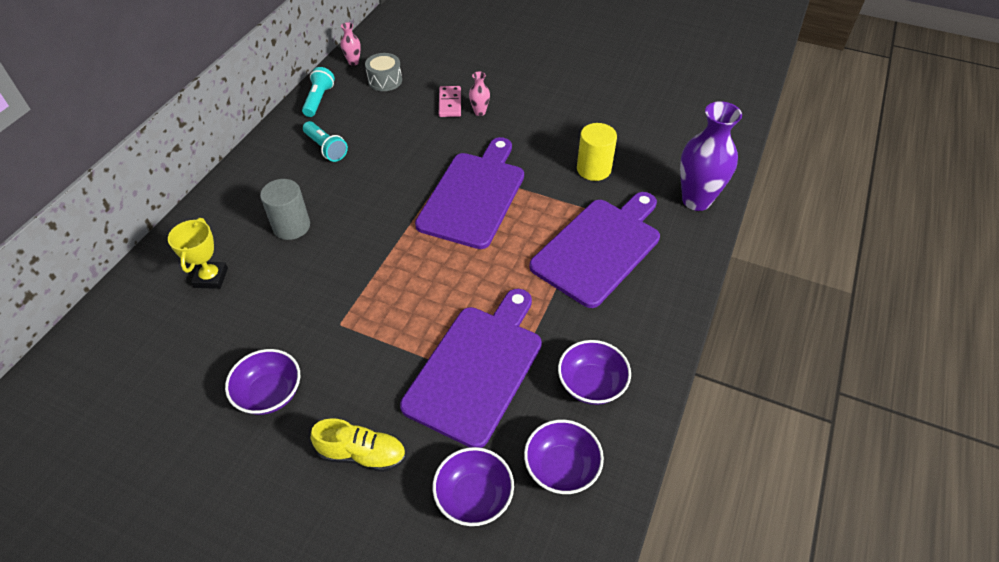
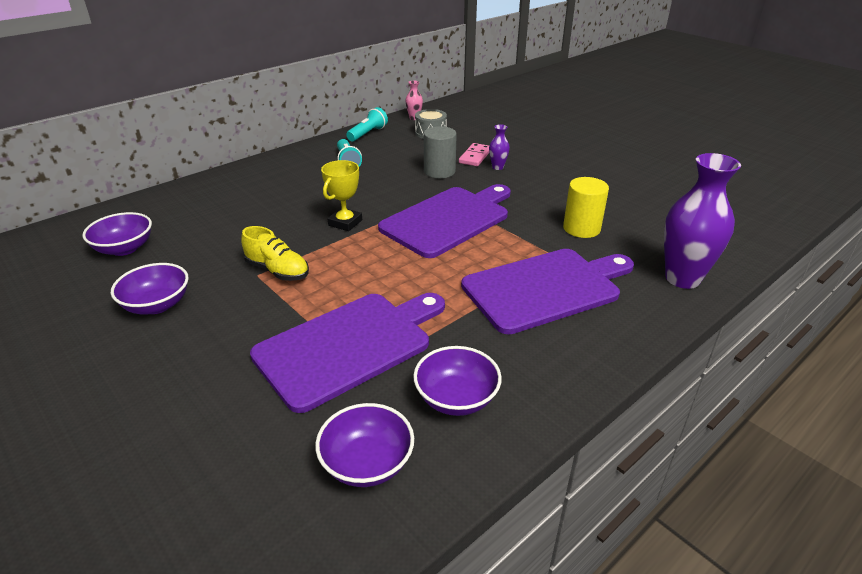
camera: 25 degrees right, 15 degrees down
(211, 278) = (188, 217): yellow trophy -> yellow trophy (345, 223)
(291, 226) = (277, 202): grey cylinder -> grey cylinder (439, 171)
(362, 454) = (188, 377): yellow shoe -> yellow shoe (277, 271)
(474, 496) = (257, 453): purple bowl -> purple bowl (124, 248)
(479, 112) = (497, 167): pink vase -> purple vase

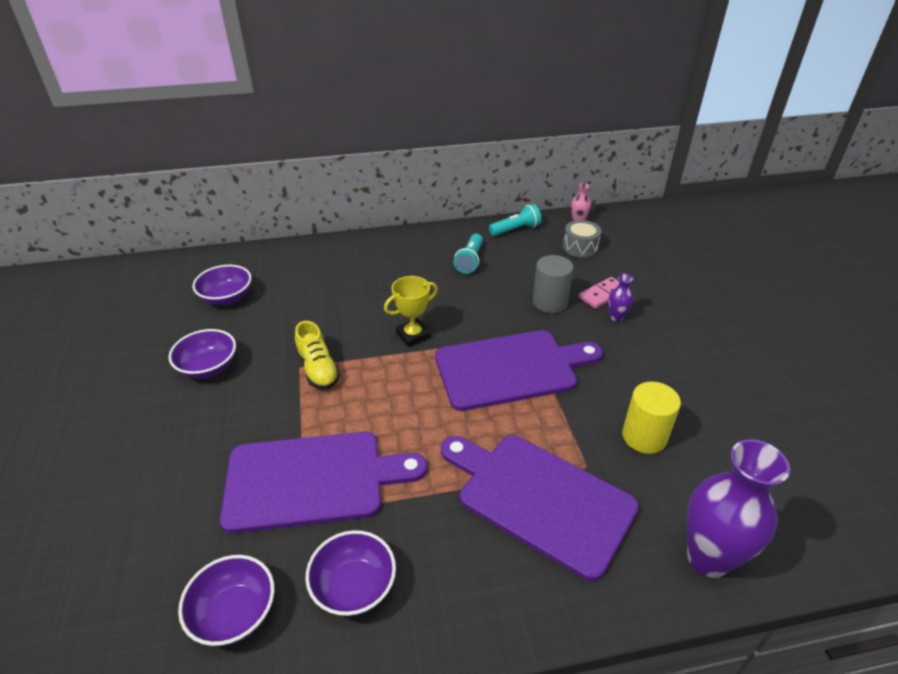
camera: 30 degrees right, 5 degrees up
(545, 288) = (540, 498): purple cutting board -> purple cutting board turned 150 degrees counterclockwise

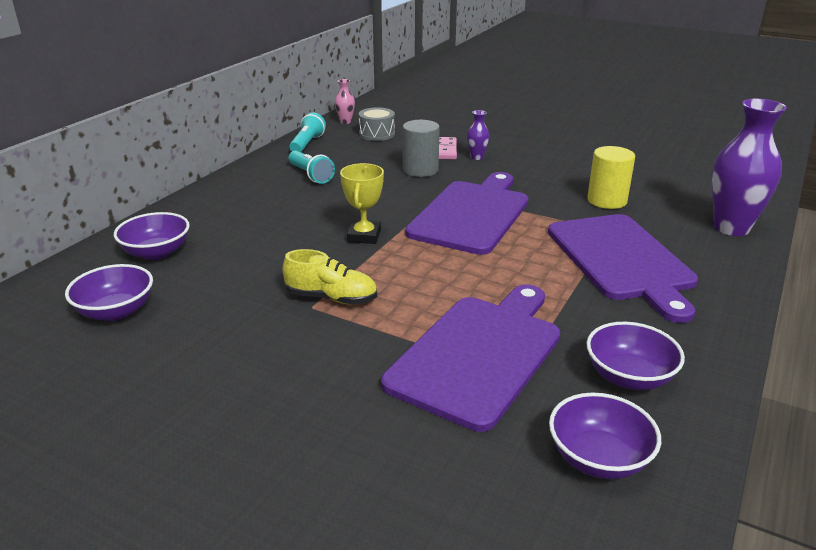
camera: 50 degrees left, 10 degrees down
(208, 367) = (218, 363): purple bowl -> purple bowl (156, 252)
(540, 498) = (621, 260): purple cutting board -> purple cutting board turned 90 degrees counterclockwise

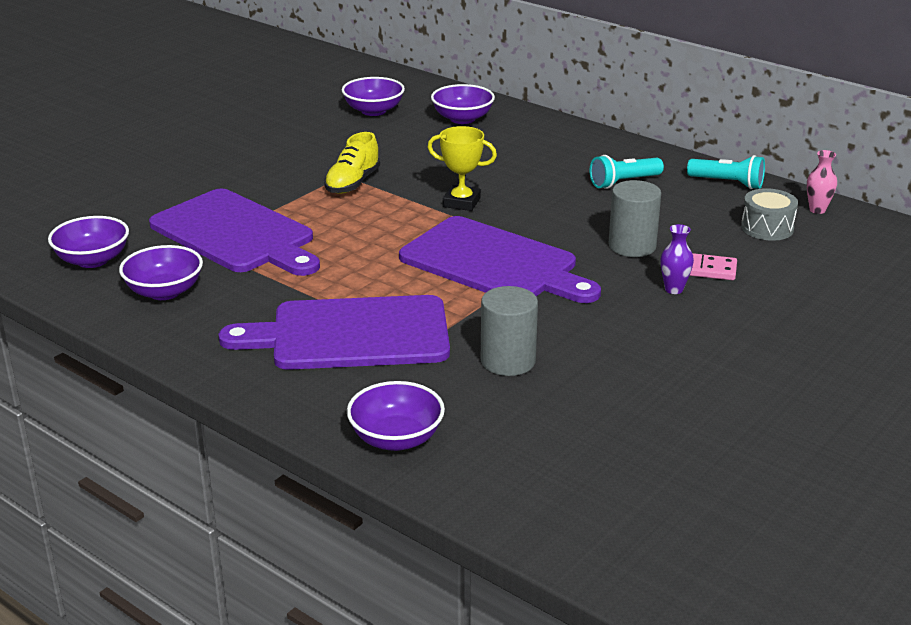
camera: 100 degrees right, 0 degrees up
(607, 200) = (508, 361): yellow cylinder -> grey cylinder
(731, 228) = (396, 438): purple vase -> purple bowl

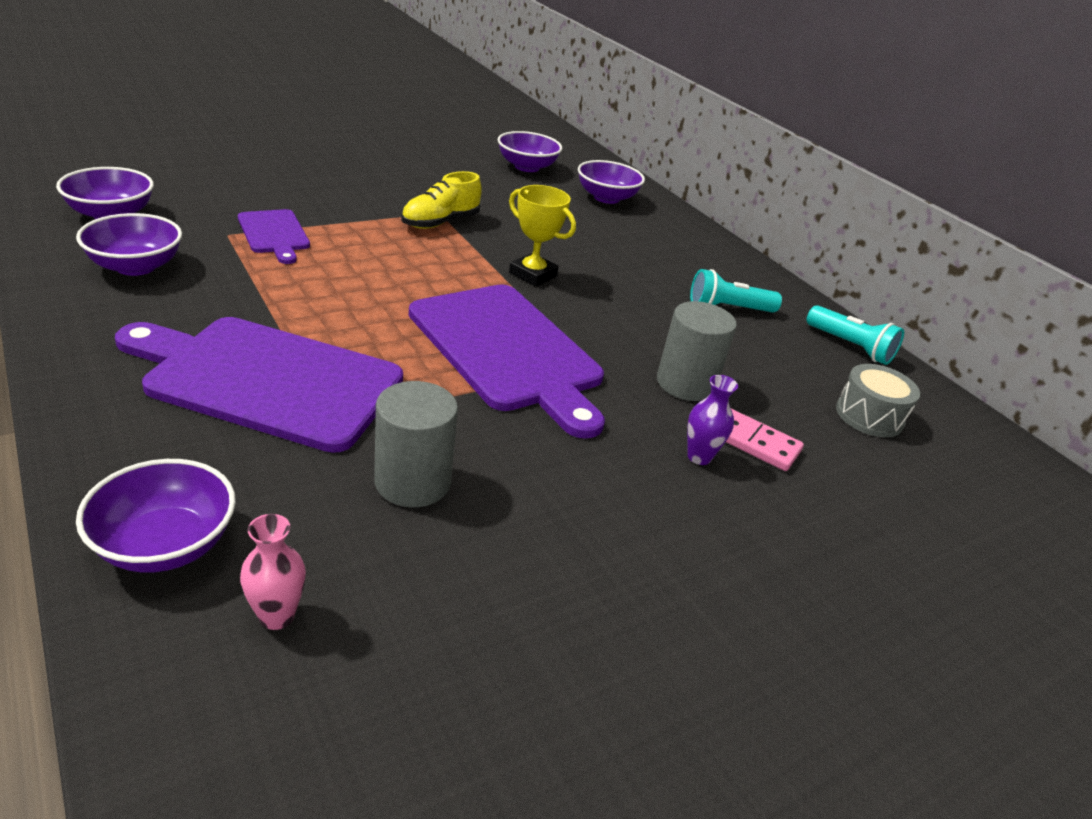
camera: 15 degrees right, 5 degrees up
(236, 234) = (274, 234): purple cutting board -> purple cutting board, size x0.50
(817, 210) = (947, 413): pink vase -> pink vase (277, 616)

